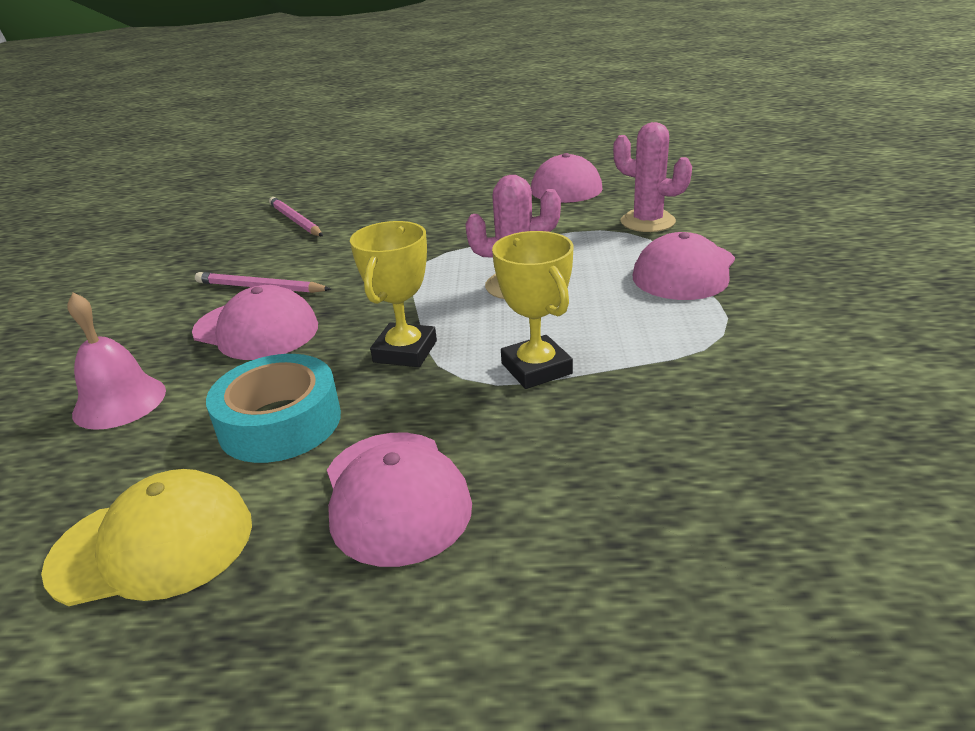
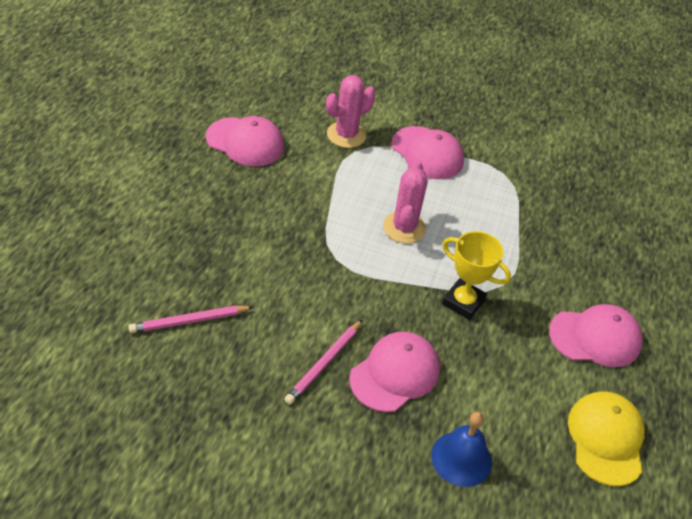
camera: 80 degrees left, 15 degrees up
(119, 401) = (461, 458): pink bell -> blue bell
(280, 422) = (517, 374): turquoise tape -> none
(536, 368) = (507, 253): yellow trophy -> none

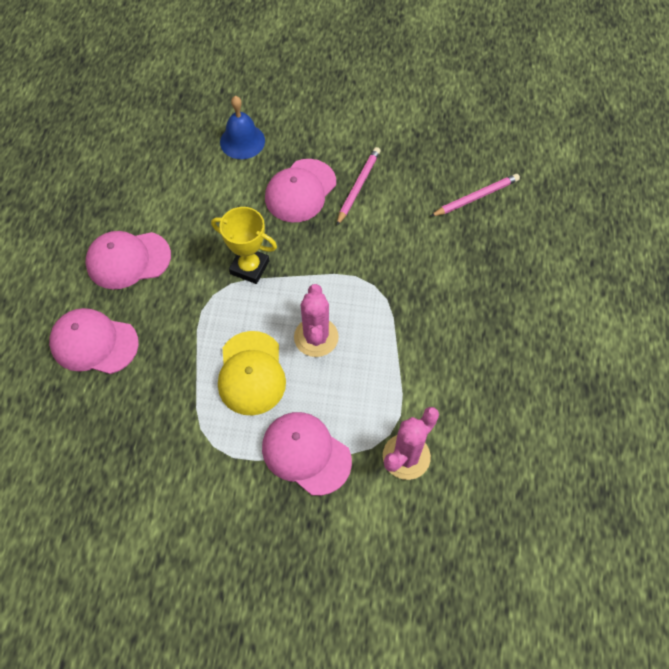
camera: 175 degrees right, 15 degrees up
(245, 142) = (514, 411): pink cap -> pink cap (94, 343)
(606, 439) = (130, 176): yellow cap -> yellow cap (251, 373)

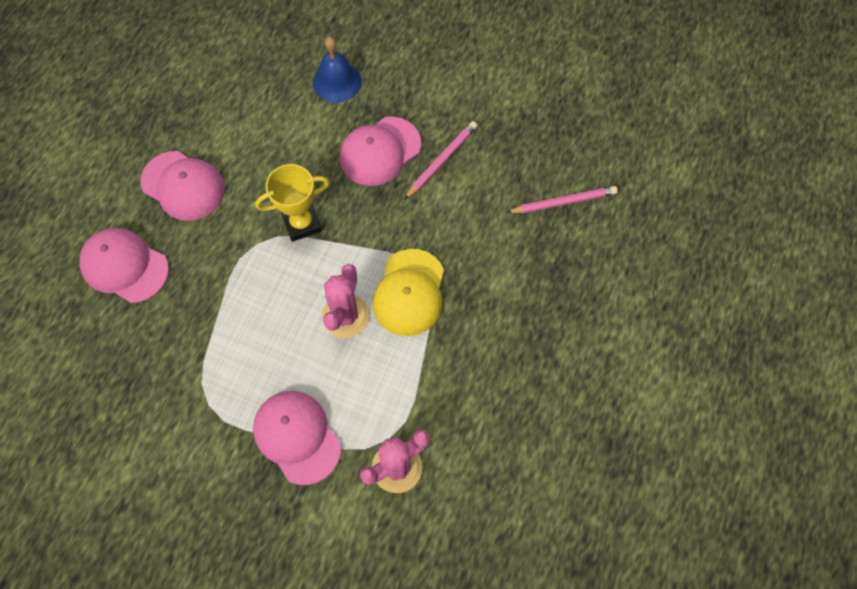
camera: 15 degrees right, 5 degrees up
(128, 260) = (183, 186): pink cap -> pink cap turned 150 degrees counterclockwise
(249, 267) = (302, 223): yellow trophy -> yellow trophy turned 60 degrees counterclockwise
(251, 373) = (269, 338): yellow cap -> yellow cap (409, 292)

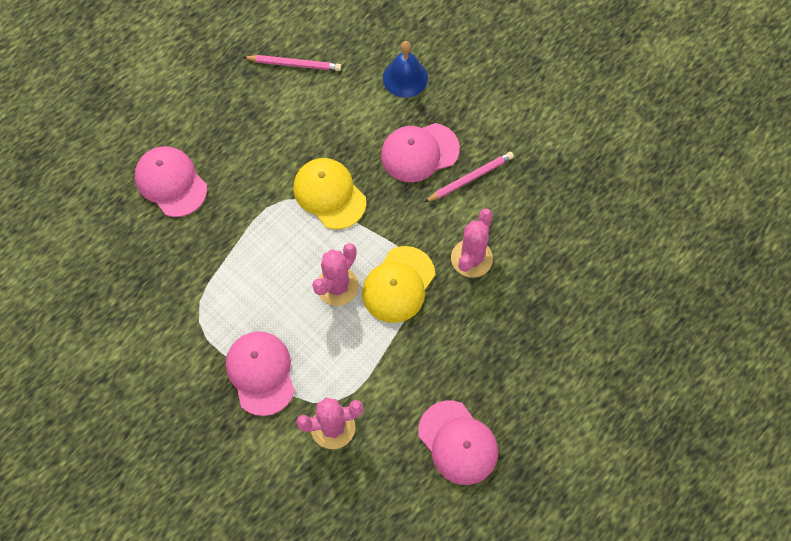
camera: 20 degrees right, 0 degrees up
(183, 186) = (242, 129): pink cap -> pink cap (458, 442)
(302, 223) = (329, 194): yellow trophy -> yellow cap
(474, 240) = (471, 258): none -> pink cactus
(563, 202) = (564, 250): pink pencil -> pink pencil (294, 64)

